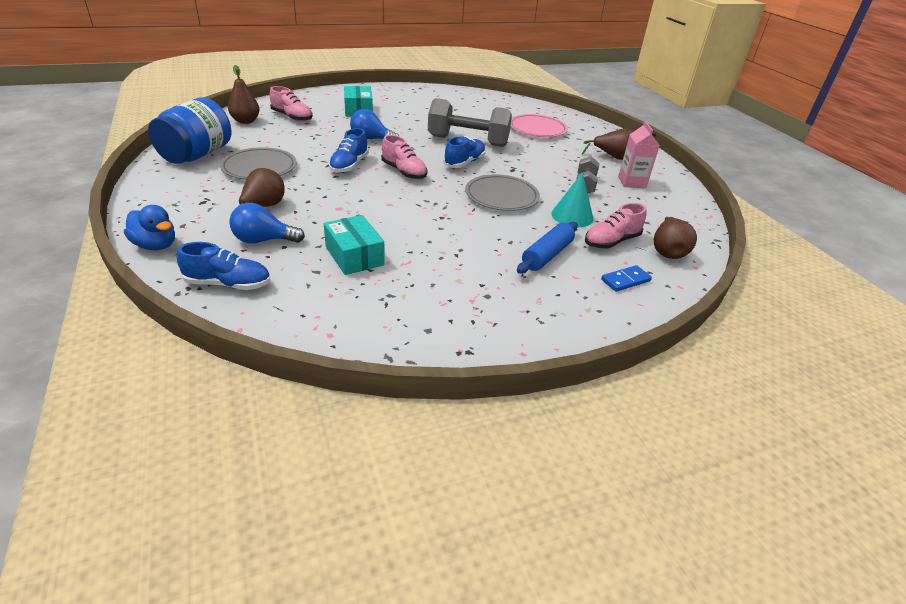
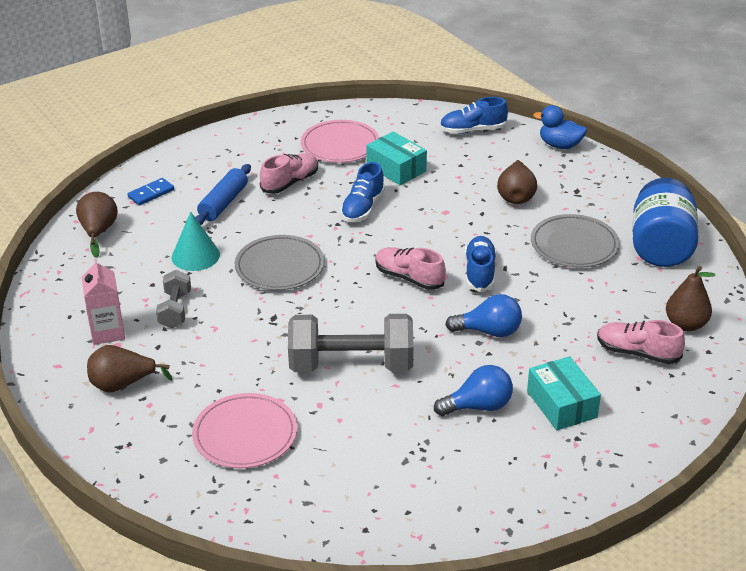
camera: 170 degrees right, 0 degrees up
(263, 240) = (482, 166): blue light bulb -> blue light bulb (478, 406)
(400, 297) = (340, 145): none -> pink plate
(464, 162) = (341, 314): blue shoe -> blue shoe (363, 208)
(611, 241) = (156, 232): pink shoe -> pink shoe (290, 183)

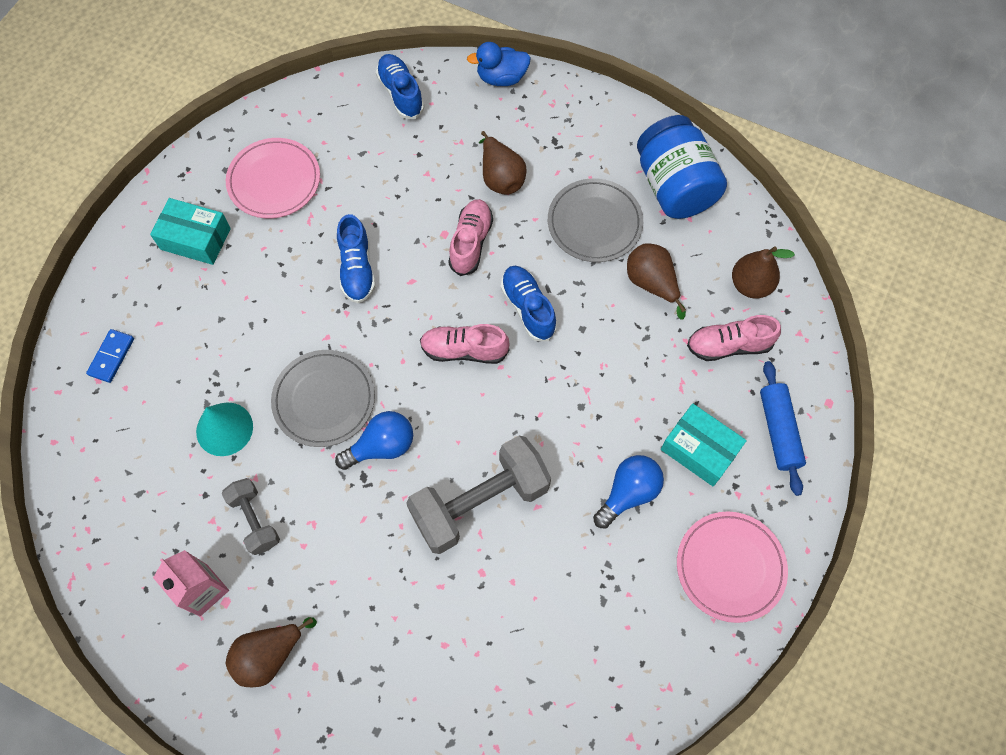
camera: 30 degrees left, 30 degrees up
(98, 232) = (92, 446): brown pear -> brown pear (652, 284)
(223, 203) = (203, 333): blue rolling pin -> blue rolling pin (778, 431)
(245, 434) = (435, 652): pink plate -> pink plate (730, 567)
(290, 183) = (256, 266): pink shoe -> pink shoe (471, 243)
(396, 168) = (356, 191): turquoise box -> turquoise box (195, 239)
(472, 130) = (401, 93): blue shoe -> blue shoe turned 105 degrees clockwise
(489, 331) = (582, 387): blue light bulb -> blue light bulb (382, 446)

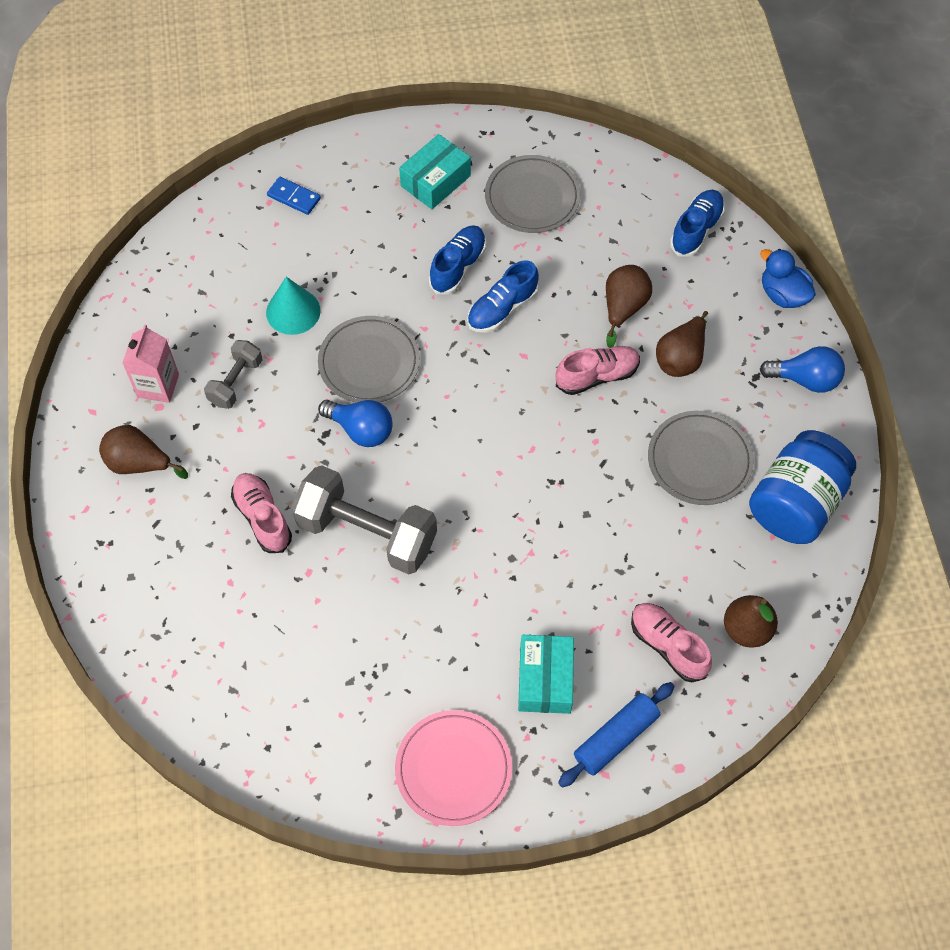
camera: 55 degrees right, 5 degrees down
(111, 357) = (294, 197): blue domino -> blue domino turned 45 degrees clockwise
(195, 239) = (435, 181): turquoise box -> turquoise box turned 60 degrees clockwise
(274, 181) = (532, 197): pink plate -> grey plate
(464, 350) = (492, 435): pink shoe -> pink shoe (262, 518)
(528, 308) = (571, 459): blue shoe -> blue shoe (458, 266)
(628, 493) = (460, 644): blue light bulb -> blue light bulb (805, 379)
(652, 284) = (677, 544): brown pear -> brown pear (623, 308)

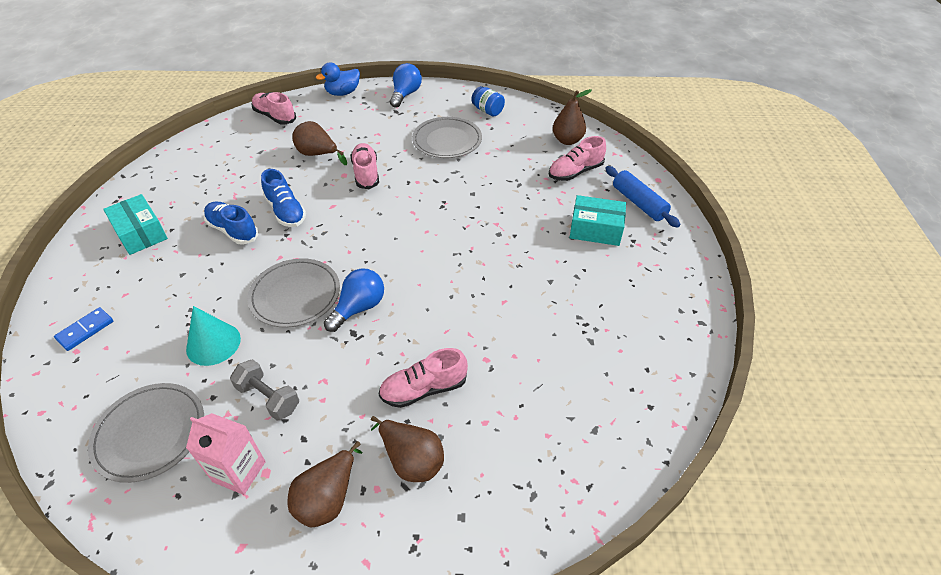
camera: 80 degrees left, 15 degrees down
(367, 533) = (458, 315): grey dumbbell -> none
(453, 769) = (664, 286): pink plate -> none
(532, 197) = (196, 183): grey plate -> grey plate (150, 433)
(681, 358) = (369, 137): brown pear -> brown pear (411, 460)
(696, 230) = (275, 116): blue shoe -> pink shoe
(795, 503) = (487, 111): blue jar -> blue jar, size x0.48

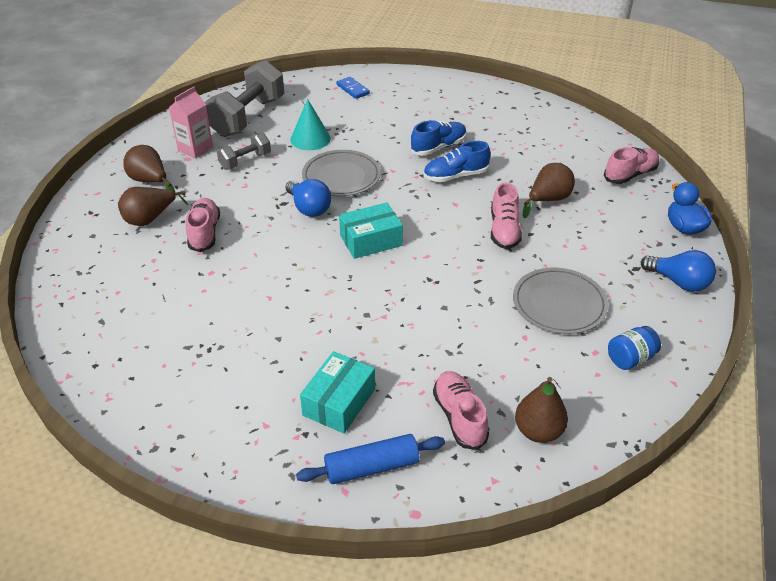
camera: 105 degrees right, 5 degrees down
(141, 233) = (452, 105): turquoise box -> turquoise box (371, 240)
(150, 433) = (248, 117): grey plate -> grey dumbbell
(366, 173) = (504, 230): pink shoe -> pink shoe turned 90 degrees clockwise

